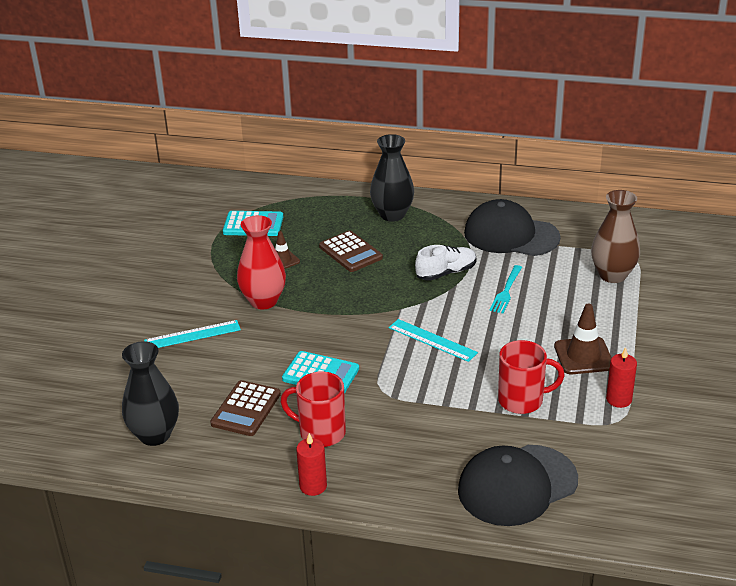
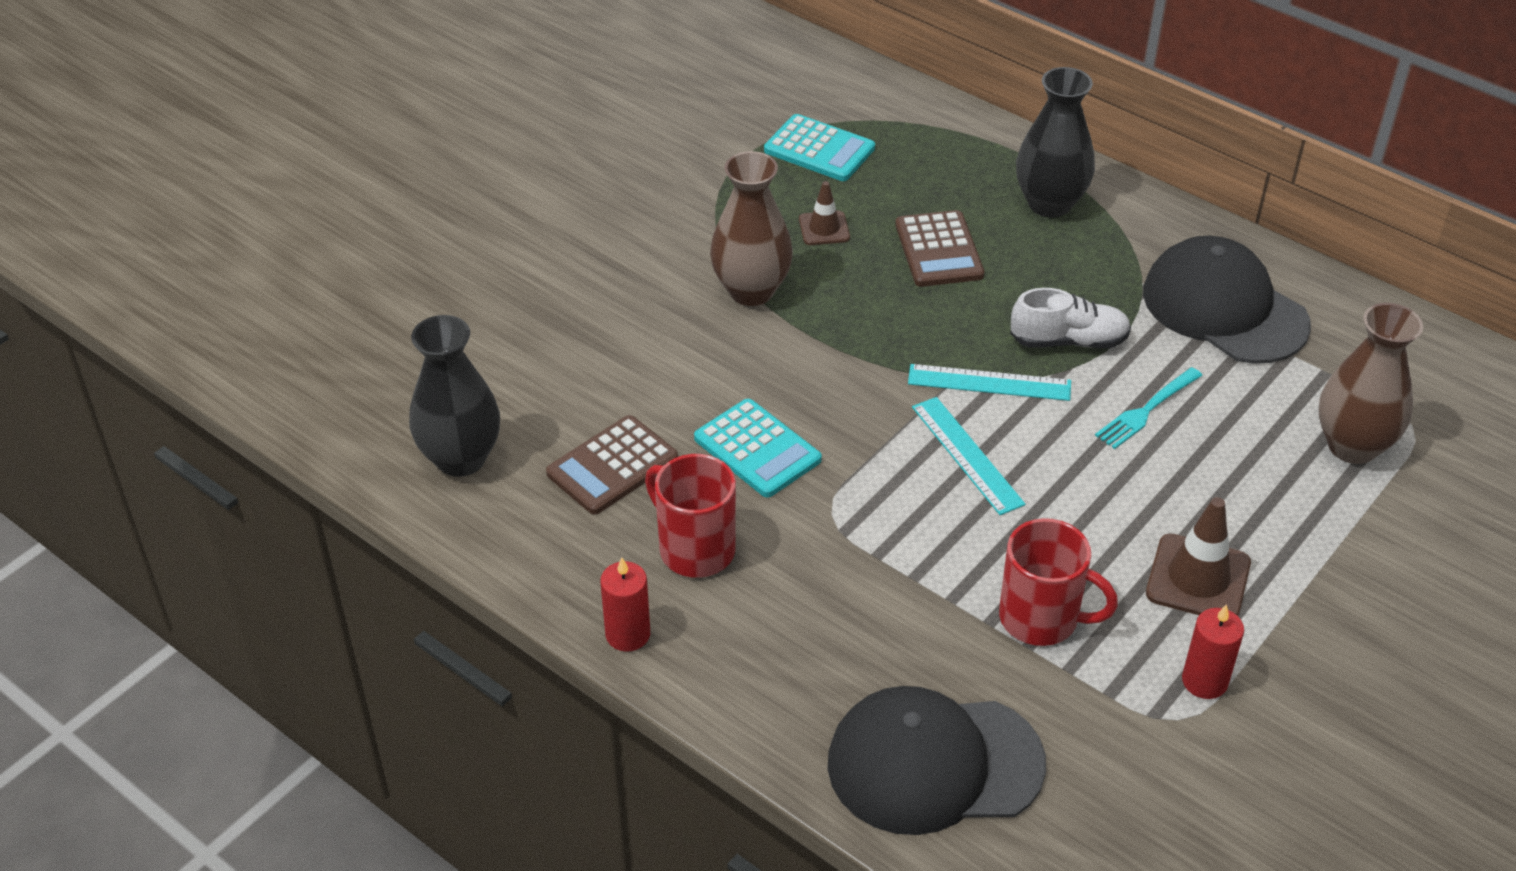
camera: 25 degrees right, 10 degrees up
(192, 335) = (612, 311): turquoise ruler -> turquoise ruler (989, 382)
(263, 301) = (751, 291): red vase -> brown vase

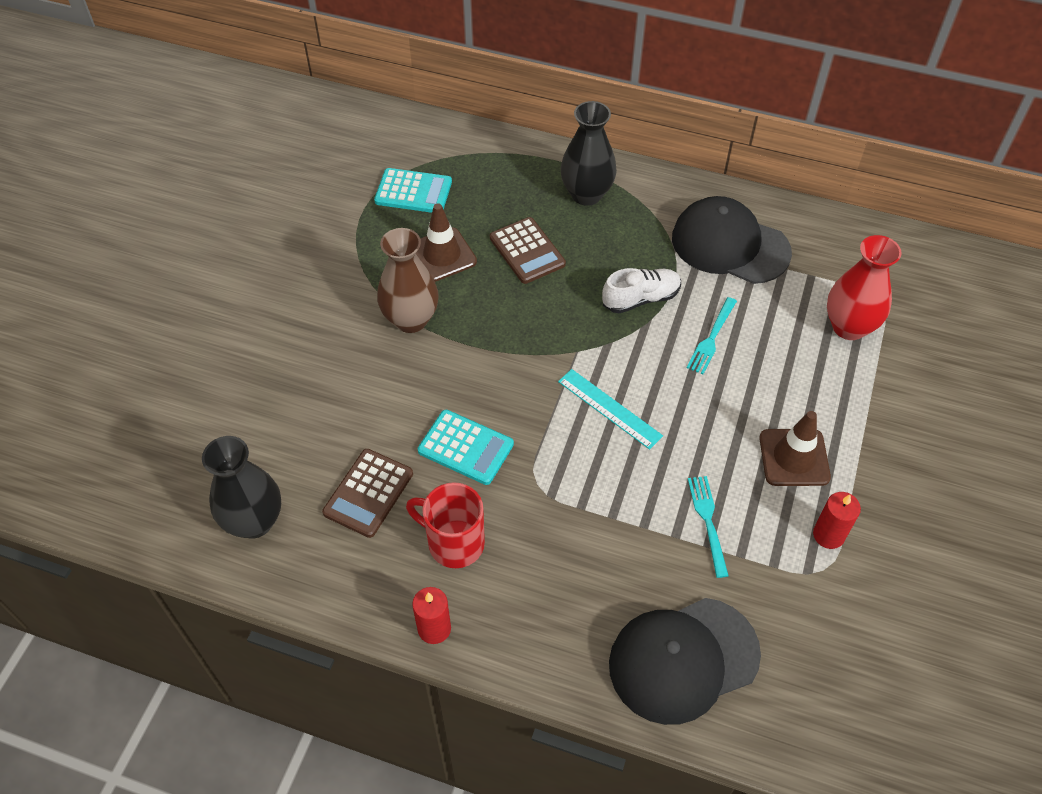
camera: 20 degrees left, 10 degrees up
(824, 228) = (442, 255): brown traffic cone -> brown traffic cone, size x1.65
(989, 382) = (602, 347): turquoise ruler -> none
(1041, 619) = (708, 521): red mug -> turquoise fork
(1352, 446) = (849, 327): brown vase -> red vase

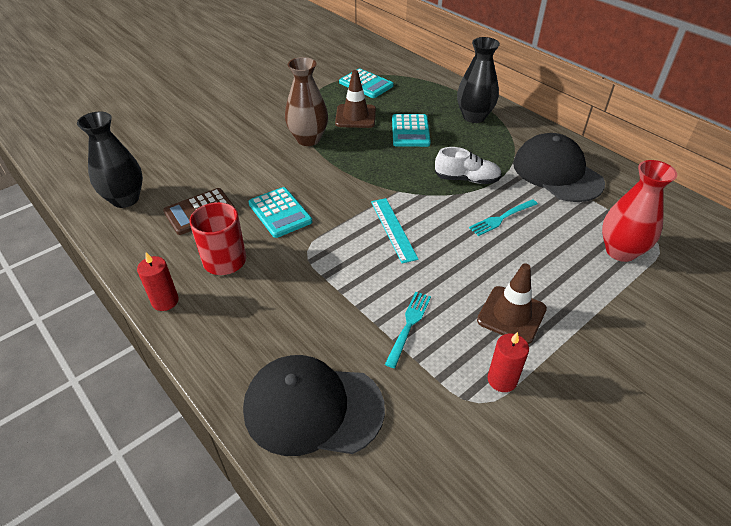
camera: 30 degrees right, 10 degrees down
(527, 251) = (410, 131): brown calculator -> turquoise calculator

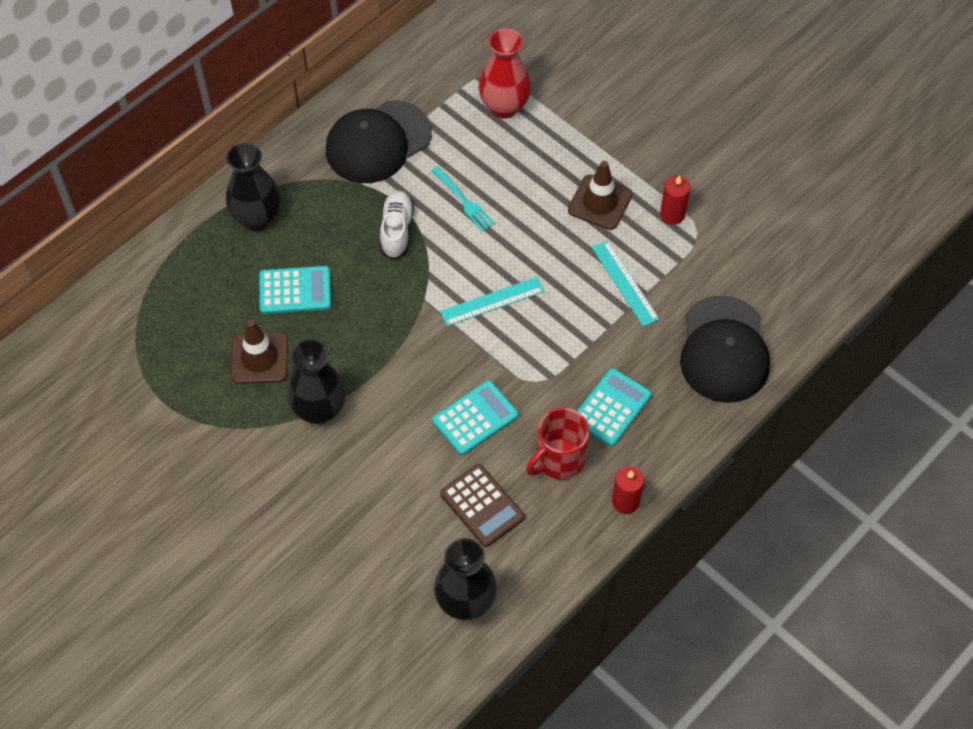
camera: 95 degrees left, 15 degrees up
(308, 139) = (319, 410): brown vase -> black vase
(366, 84) = (167, 352): turquoise calculator -> turquoise calculator (611, 408)
(408, 326) = (625, 283): turquoise fork -> turquoise ruler

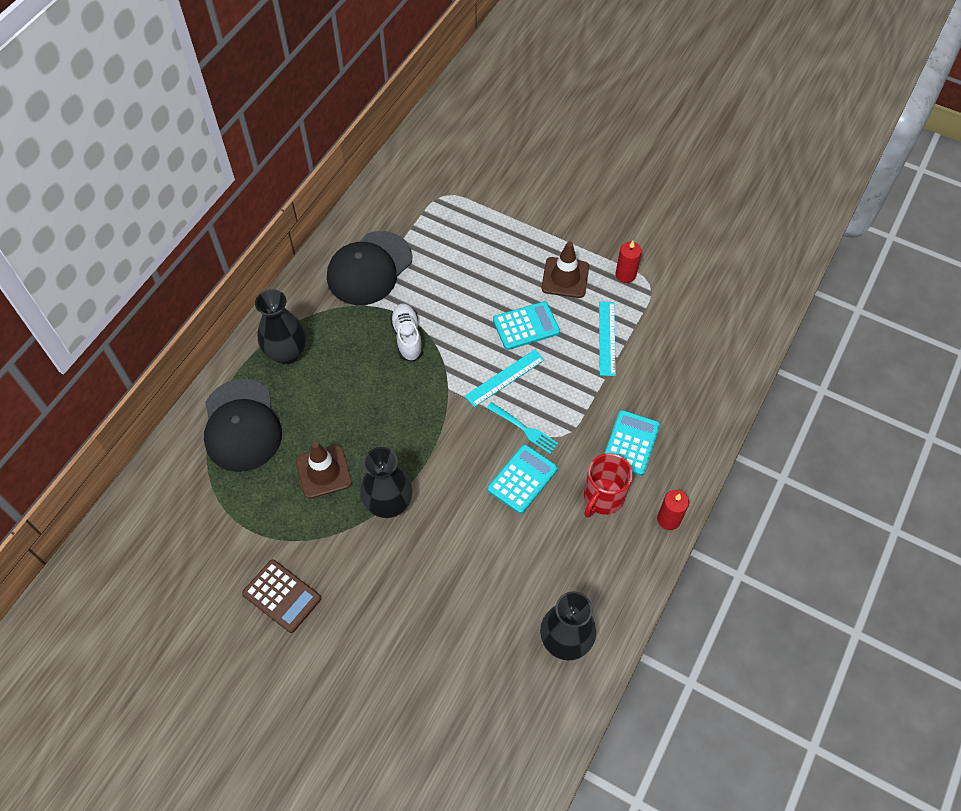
camera: 15 degrees left, 0 degrees up
(295, 291) = (337, 407): turquoise calculator -> turquoise calculator (526, 326)
(464, 201) = (455, 300): turquoise fork -> turquoise fork (524, 429)
(482, 506) = (552, 553): brown calculator -> brown calculator (282, 596)
(504, 107) = (464, 218): red vase -> none
(625, 283) = (607, 338): turquoise ruler -> turquoise ruler turned 45 degrees clockwise
(724, 350) = (704, 374): black cap -> black cap (242, 425)

